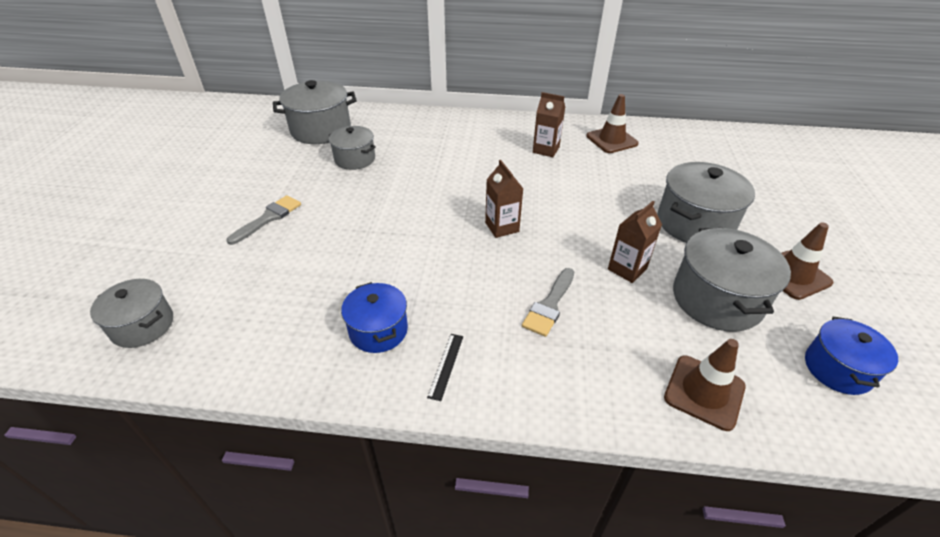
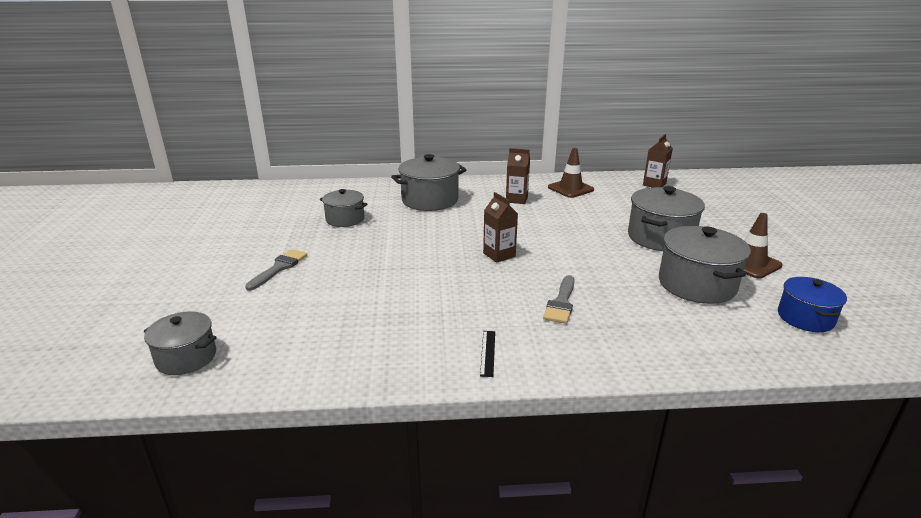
camera: 10 degrees left, 15 degrees down
(321, 130) = (303, 201): grey pot -> grey pot (430, 200)
(378, 330) = (417, 336): blue pot -> none
(627, 269) = (617, 272): brown carton -> brown carton (654, 184)
(704, 392) = (709, 344): brown traffic cone -> none

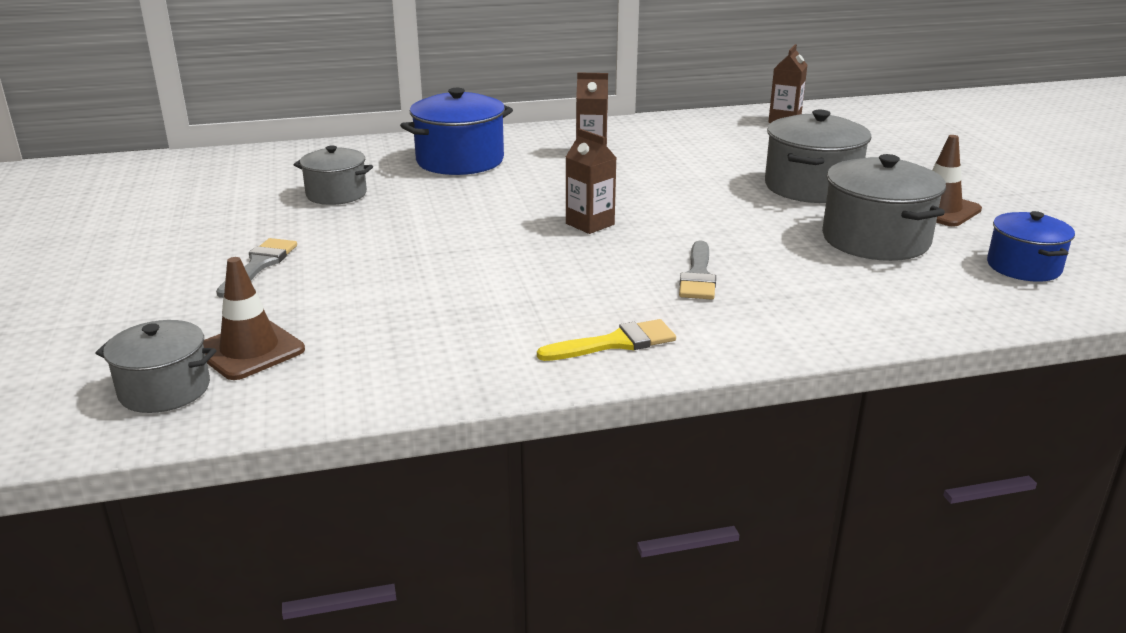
camera: 10 degrees left, 0 degrees up
(430, 200) = (460, 161): grey pot -> blue pot
(487, 353) = (615, 343): black ruler -> yellow brush
(570, 189) = (666, 133): brown traffic cone -> brown traffic cone (250, 350)

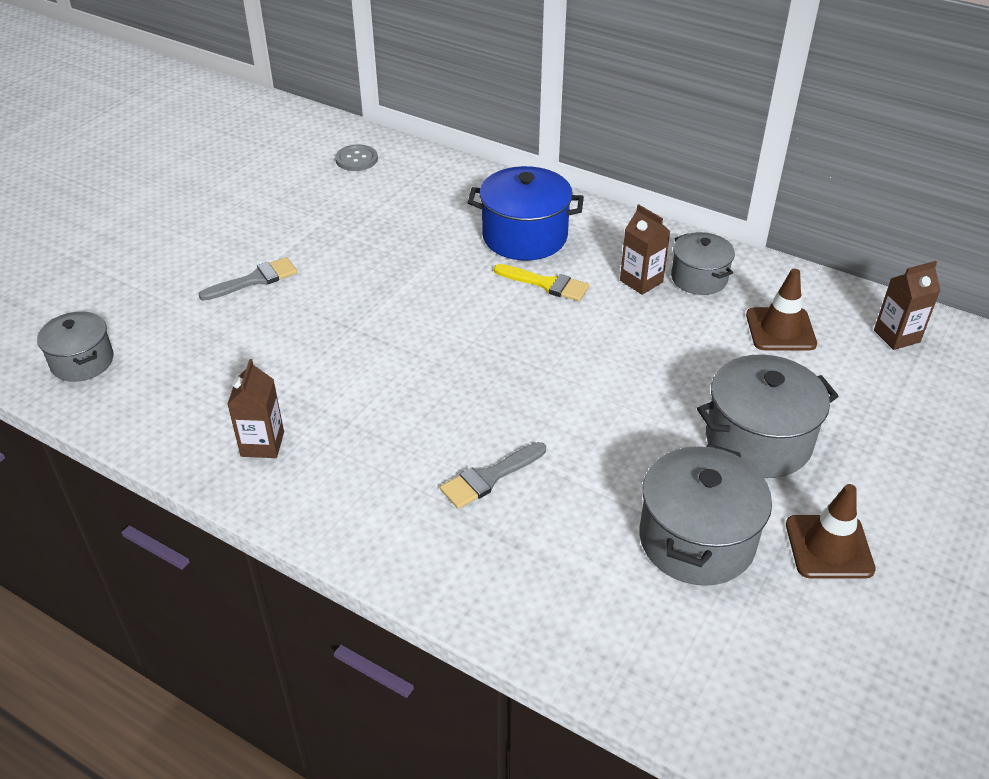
camera: 45 degrees right, 15 degrees up
(214, 170) = (356, 159): none -> grey button
(250, 350) = (154, 357): brown traffic cone -> brown traffic cone (780, 329)
(336, 194) = (391, 230): grey pot -> grey pot (699, 278)
(590, 224) = (504, 369): brown carton -> brown carton (262, 444)
(615, 343) = (334, 500): yellow brush -> yellow brush (546, 284)
(1023, 267) = (772, 667): blue pot -> none

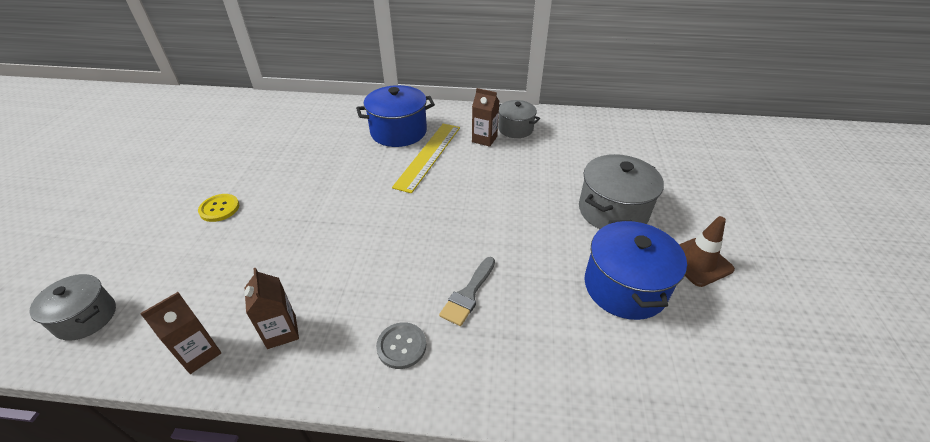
camera: 25 degrees left, 0 degrees up
(254, 280) = (219, 209): grey brush -> yellow button
(356, 159) = (261, 113): grey button -> grey button (401, 346)
(546, 284) = (429, 156): yellow brush -> yellow ruler
(696, 540) = (625, 287): grey pot -> blue pot
(780, 329) = (578, 144): brown traffic cone -> none
(896, 336) = (637, 131): brown carton -> brown carton (199, 353)

